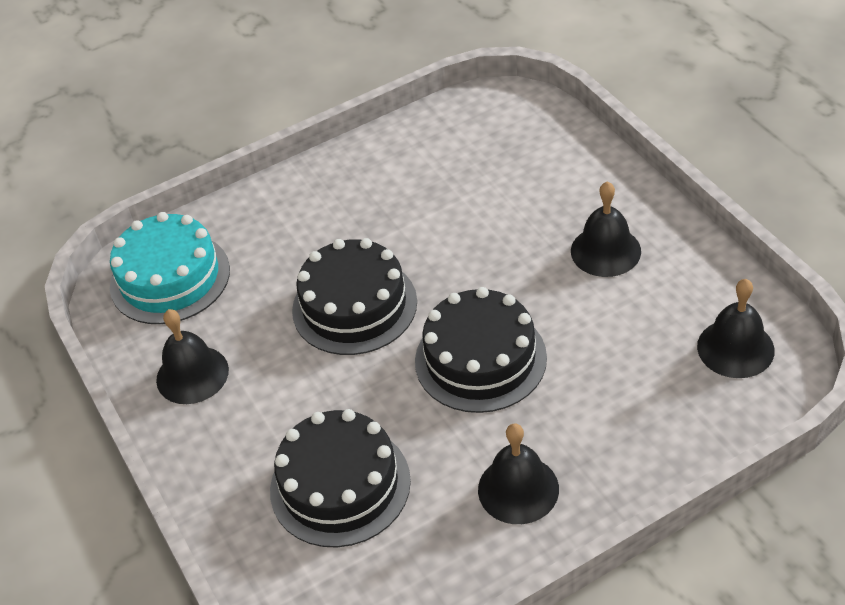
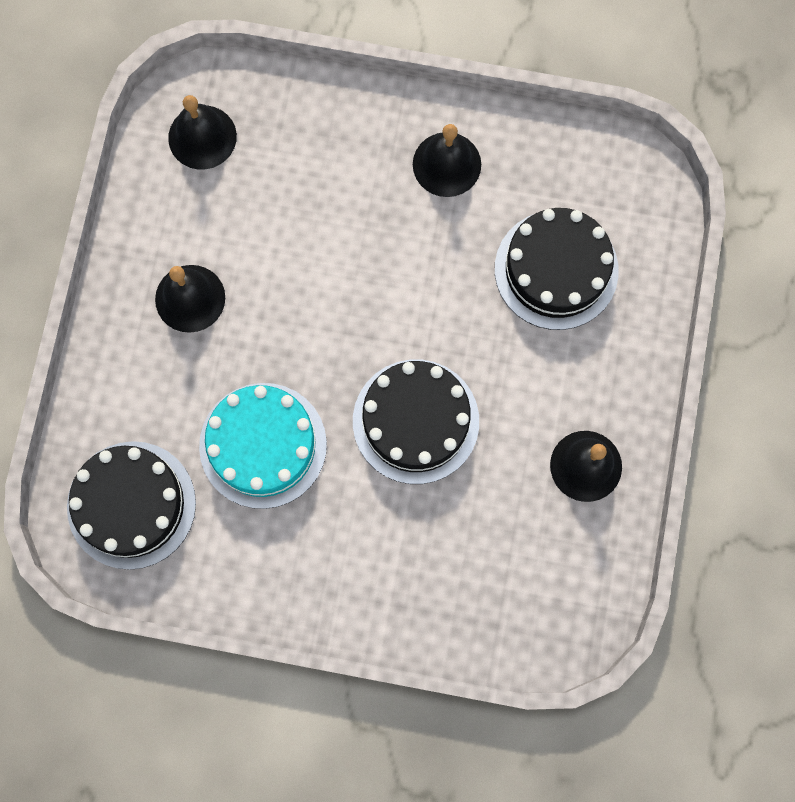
camera: 145 degrees left, 30 degrees up
(170, 278) = (532, 593): turquoise cake -> turquoise cake (263, 445)
(480, 359) = (373, 285): black cake -> black cake (131, 505)

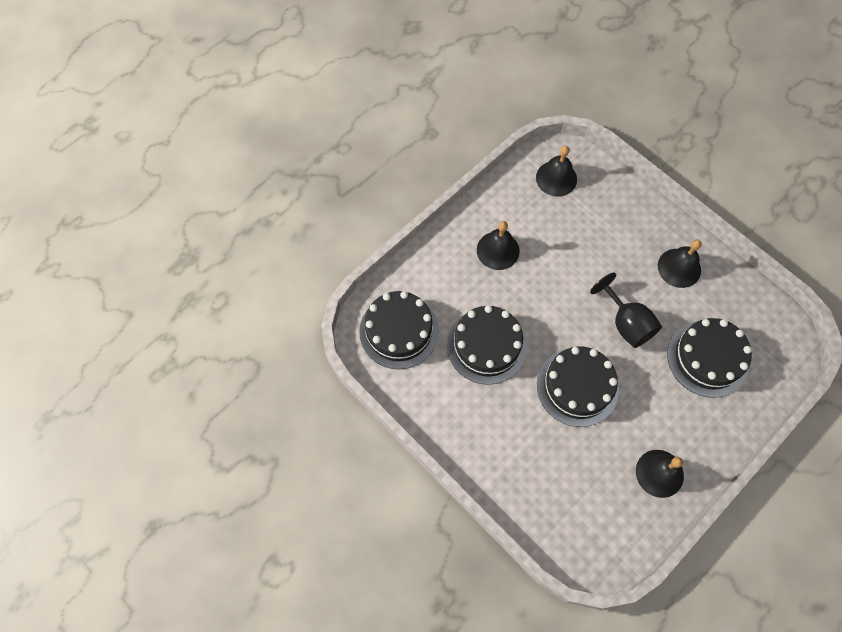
camera: 35 degrees right, 10 degrees down
(263, 445) = (486, 346): turquoise cake -> black cake
(425, 290) = (626, 323): none -> black goblet

